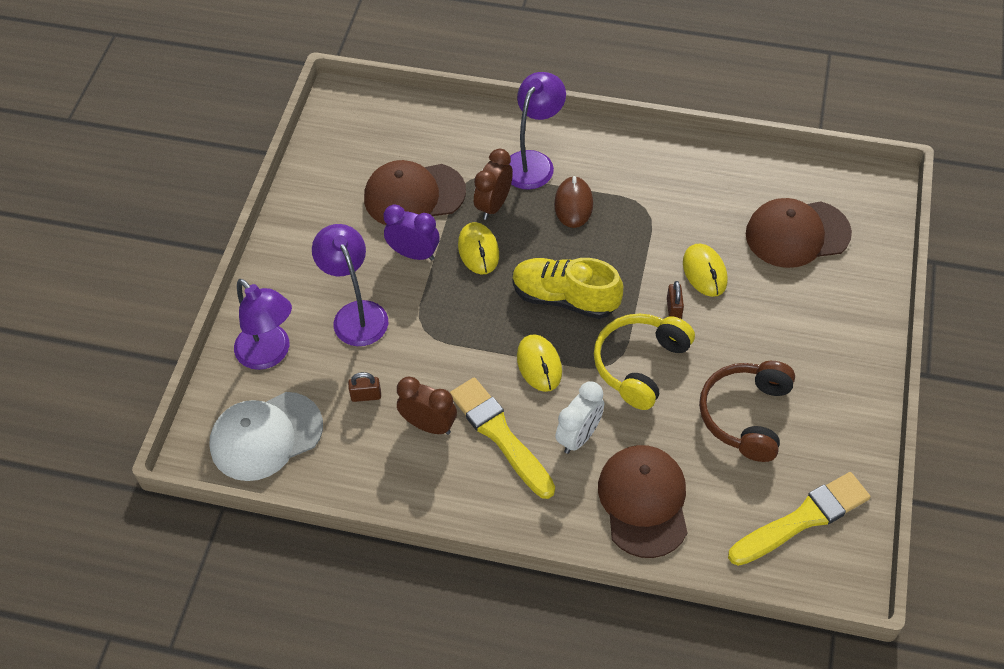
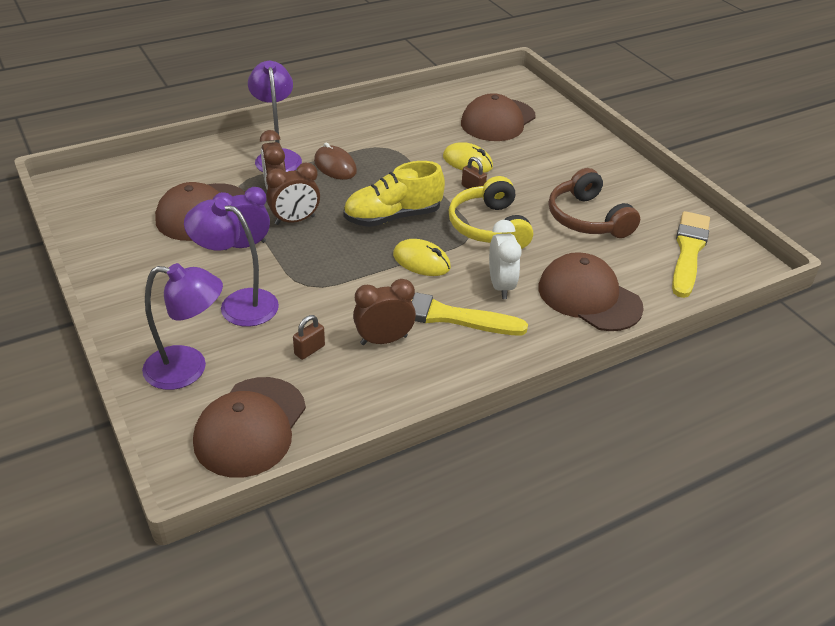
camera: 45 degrees left, 15 degrees down
(266, 436) = (250, 427): white cap -> brown cap
(478, 250) = (295, 220): yellow mouse -> brown clock

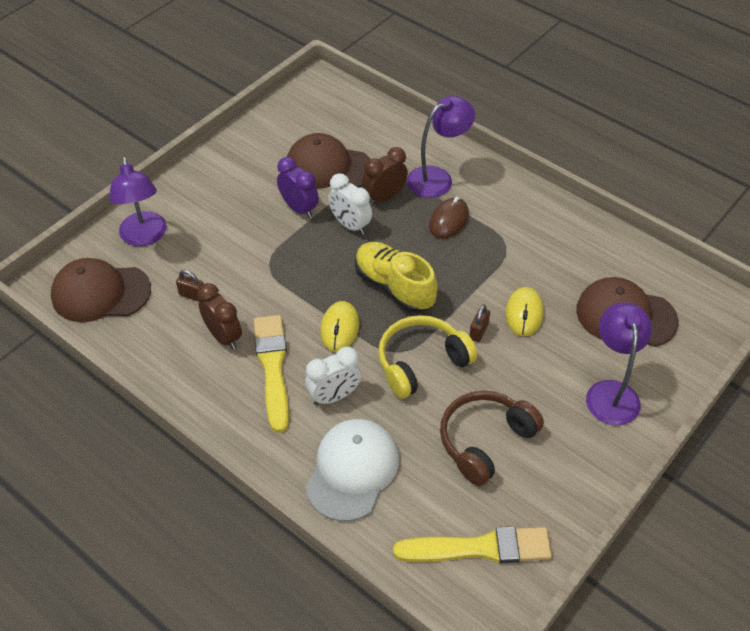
camera: 70 degrees right, 10 degrees up
(238, 304) = (226, 234): purple lamp -> purple lamp (611, 392)
(295, 220) = (350, 225): brown clock -> white clock
(589, 297) = (352, 470): brown cap -> white cap

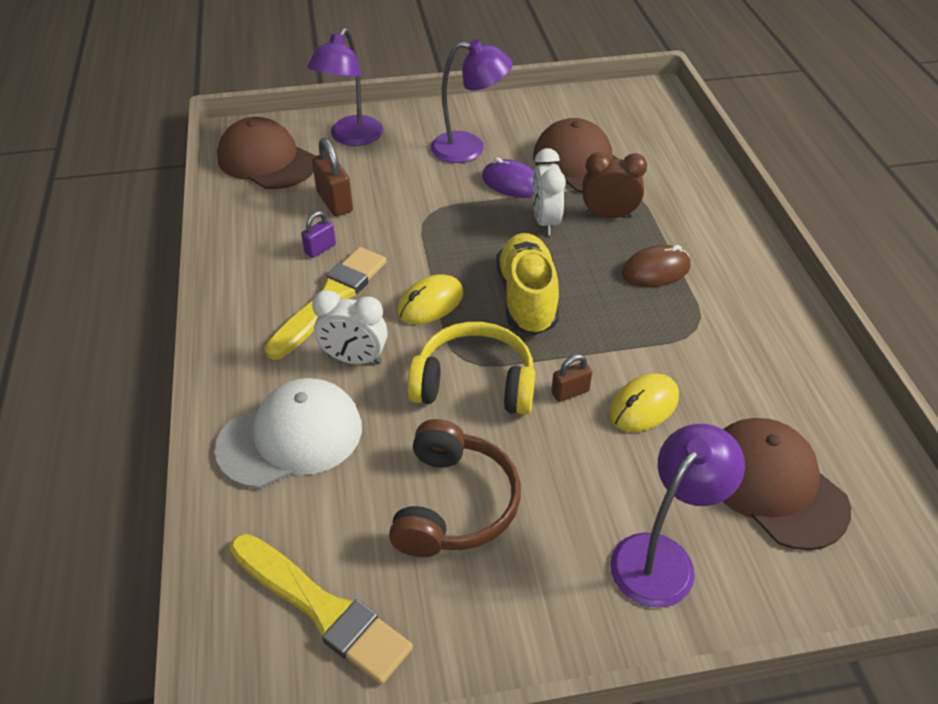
camera: 40 degrees right, 5 degrees down
(192, 295) = (334, 202): brown padlock -> brown padlock, size x1.66
(224, 336) = (320, 249): brown clock -> purple padlock
(299, 208) = (512, 183): purple clock -> purple mouse
(437, 178) = (687, 226): purple lamp -> purple lamp (469, 149)
(485, 441) = (454, 504): brown headphones -> brown headphones turned 105 degrees clockwise

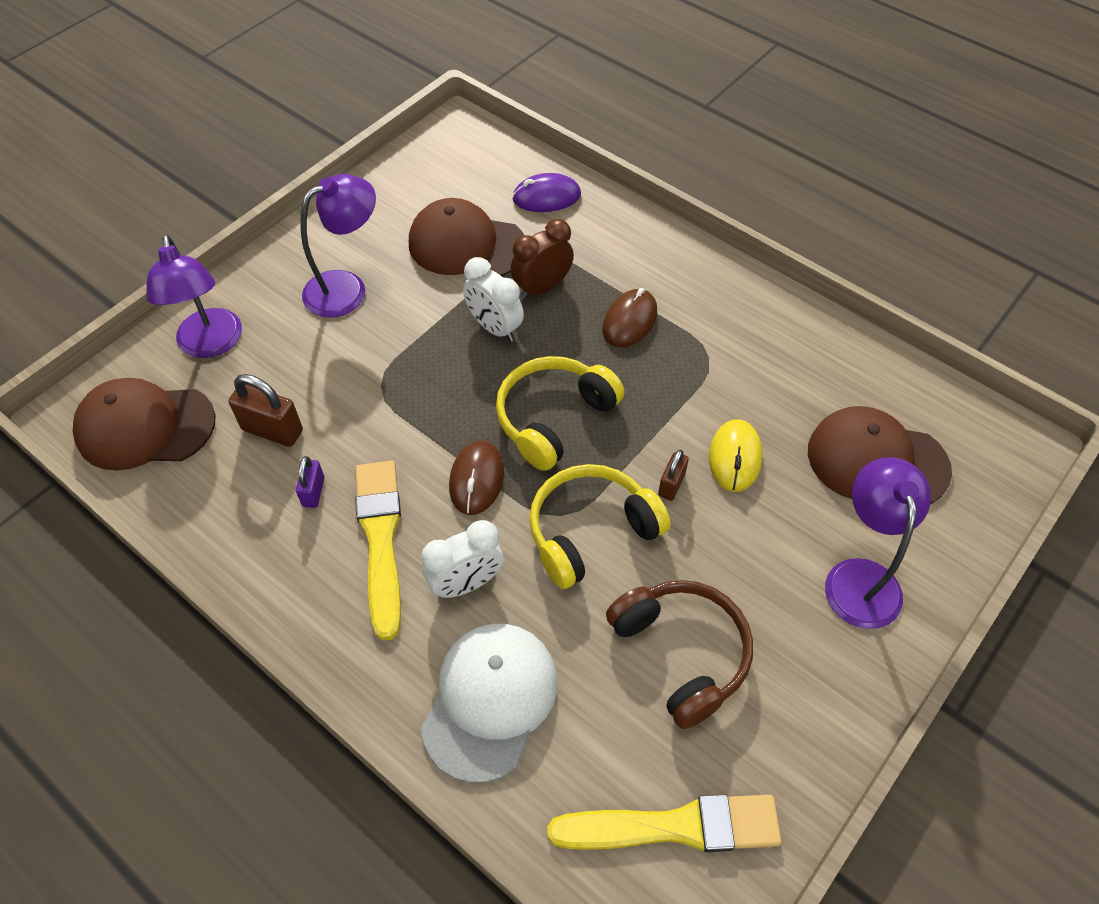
camera: 40 degrees left, 10 degrees up
(430, 303) = (477, 479): yellow mouse -> brown mouse
(512, 183) = (425, 304): purple mouse -> purple mouse (546, 197)
(527, 298) = (554, 418): yellow shoe -> yellow headphones

